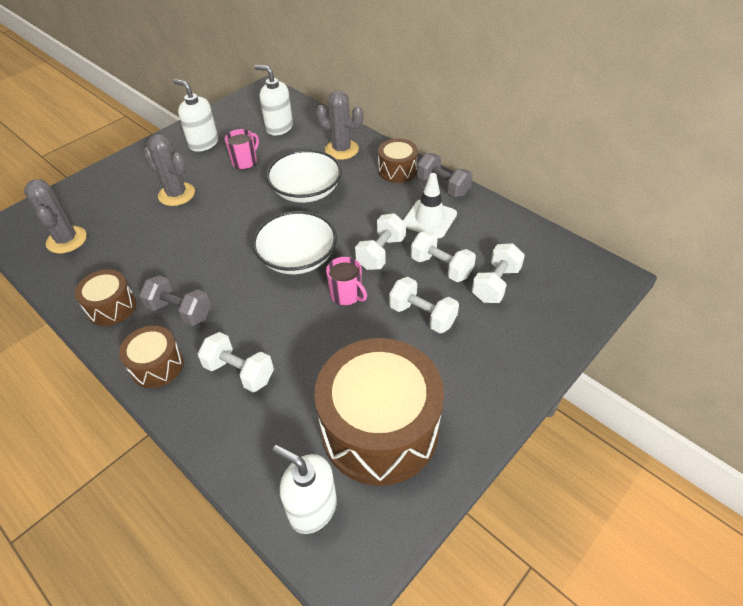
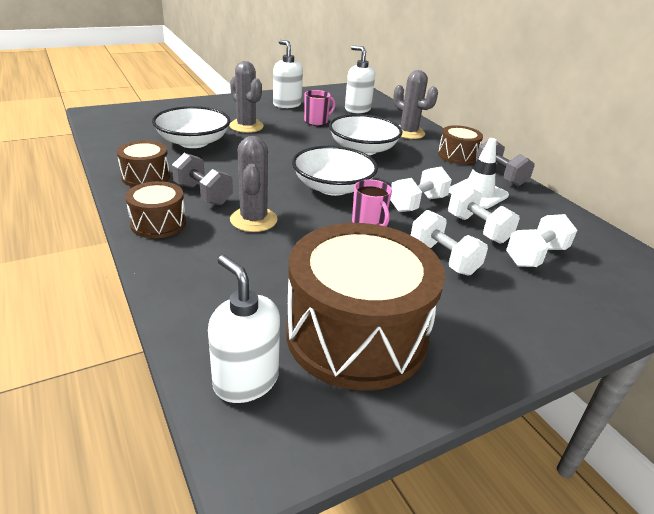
camera: 15 degrees right, 15 degrees down
(67, 240) = (138, 130): grey cactus -> grey cactus (253, 220)
(133, 238) = (193, 142): none -> white bowl
(239, 372) = (232, 249): white dumbbell -> none

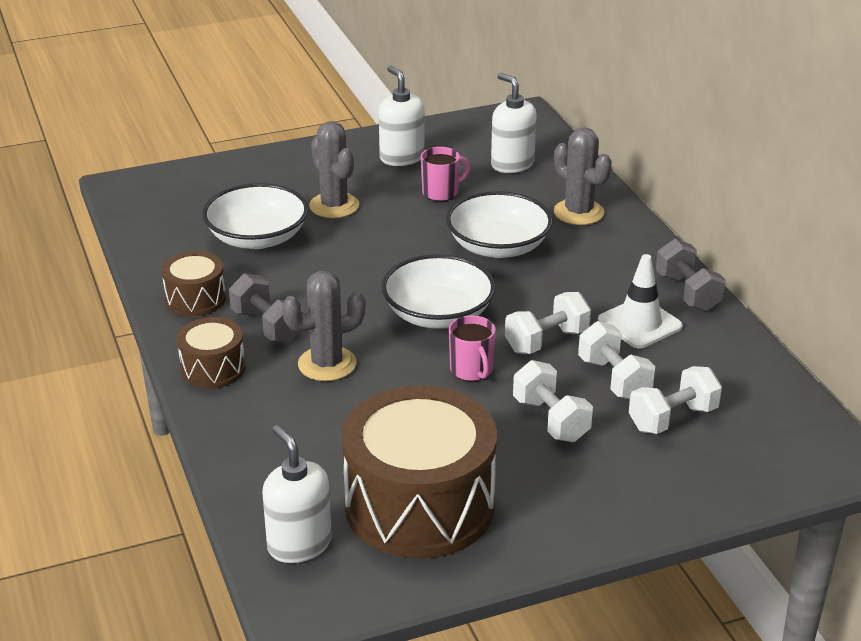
camera: 10 degrees right, 0 degrees up
(253, 220) = (327, 364): grey cactus -> grey cactus turned 60 degrees clockwise
(457, 156) = (638, 257): brown drum -> none

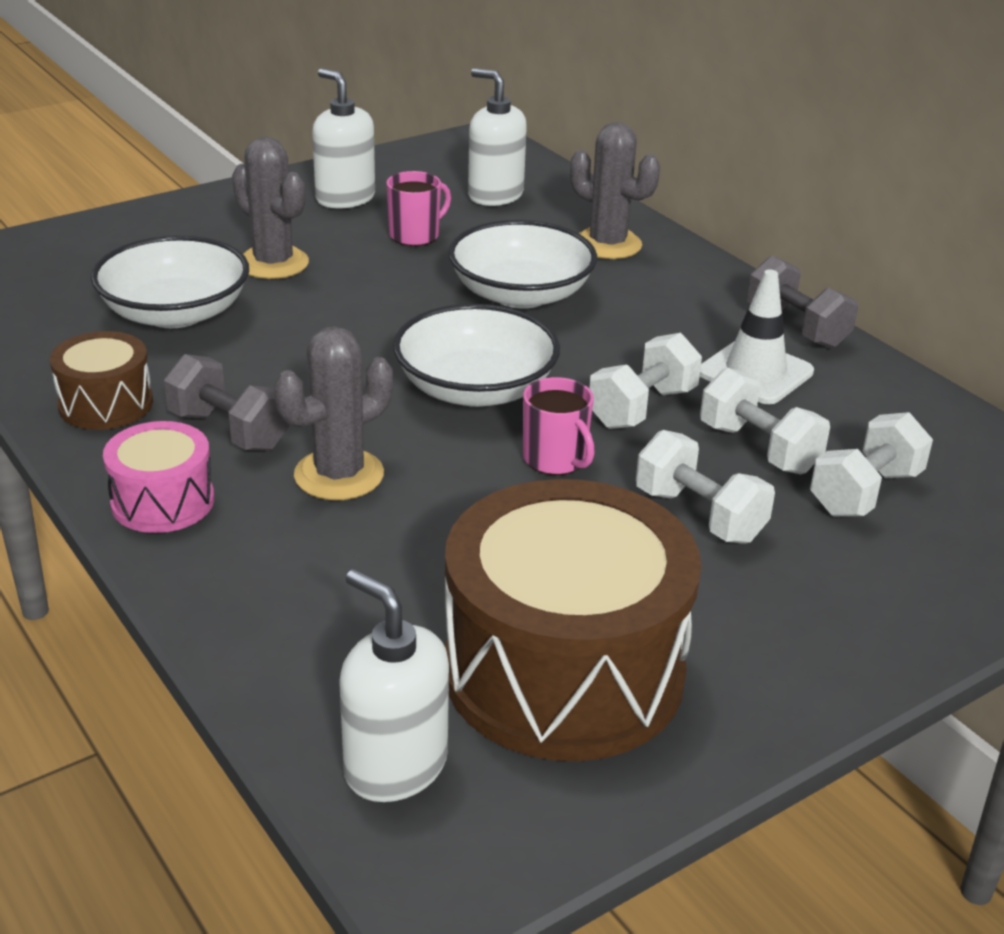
camera: 15 degrees left, 0 degrees up
(213, 368) = (163, 502): brown drum -> pink drum

